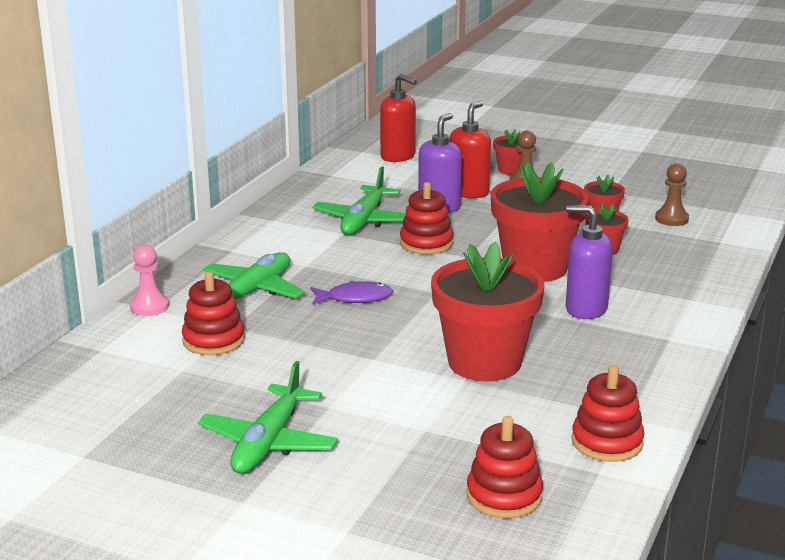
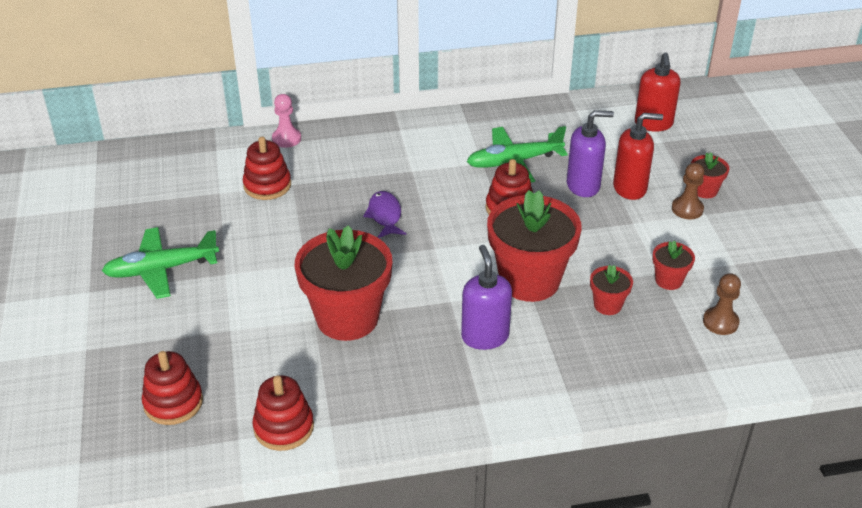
camera: 55 degrees right, 15 degrees up
(251, 292) = (347, 168): green plane -> none
(355, 298) = (385, 215): purple fish -> purple fish turned 150 degrees counterclockwise

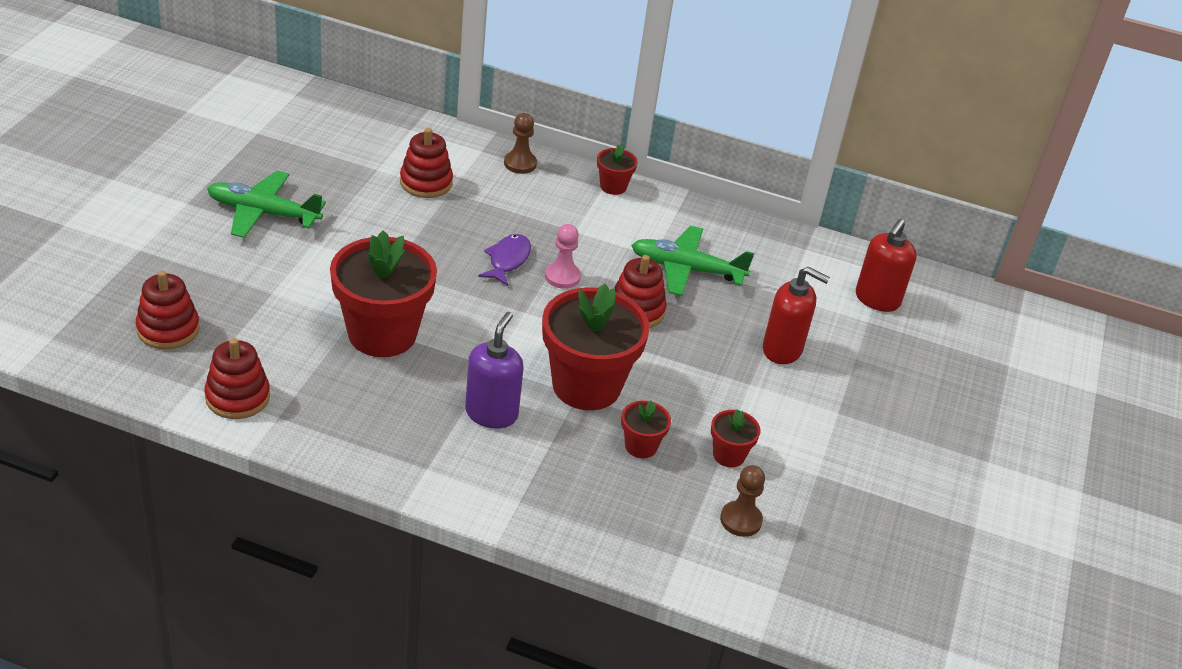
camera: 25 degrees right, 0 degrees up
(286, 139) = (485, 148): pink pawn -> pink pawn (562, 276)
(583, 186) = (735, 325): purple soap dispenser -> none
(687, 209) = (823, 398): brown pawn -> brown pawn (520, 164)
(705, 190) = (862, 390): red flower pot -> red flower pot (613, 186)

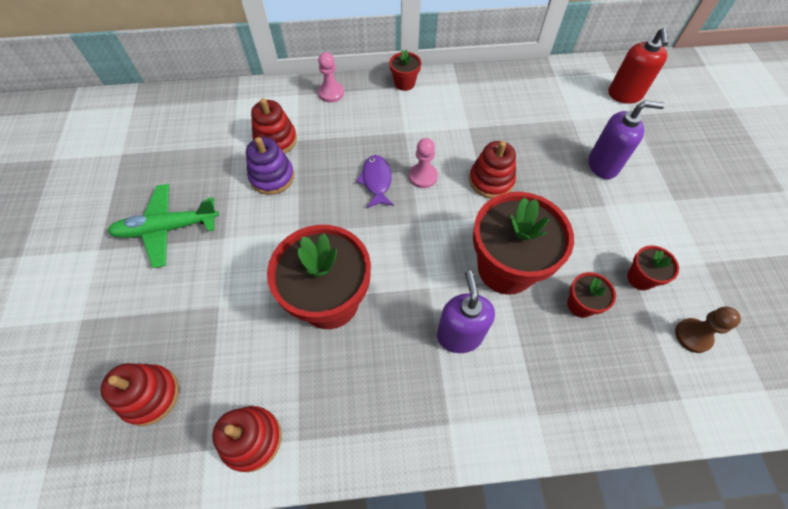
camera: 20 degrees left, 20 degrees up
(398, 213) = (272, 177): none -> purple stacking toy
(520, 164) = (331, 93): brown pawn -> pink pawn
(686, 269) = (497, 129): green plane -> none
(782, 350) = (603, 165): red soap dispenser -> purple soap dispenser

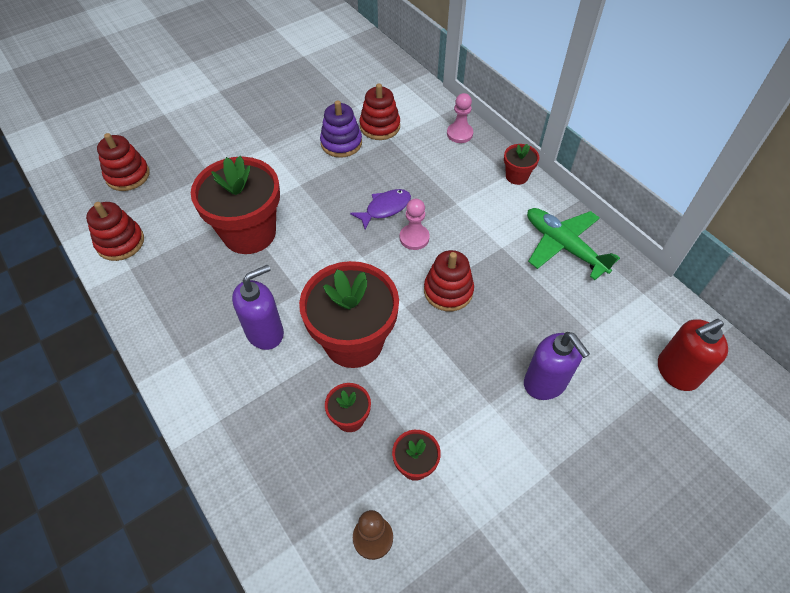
camera: 60 degrees right, 5 degrees down
(167, 229) = (256, 113): green plane -> green plane (563, 246)

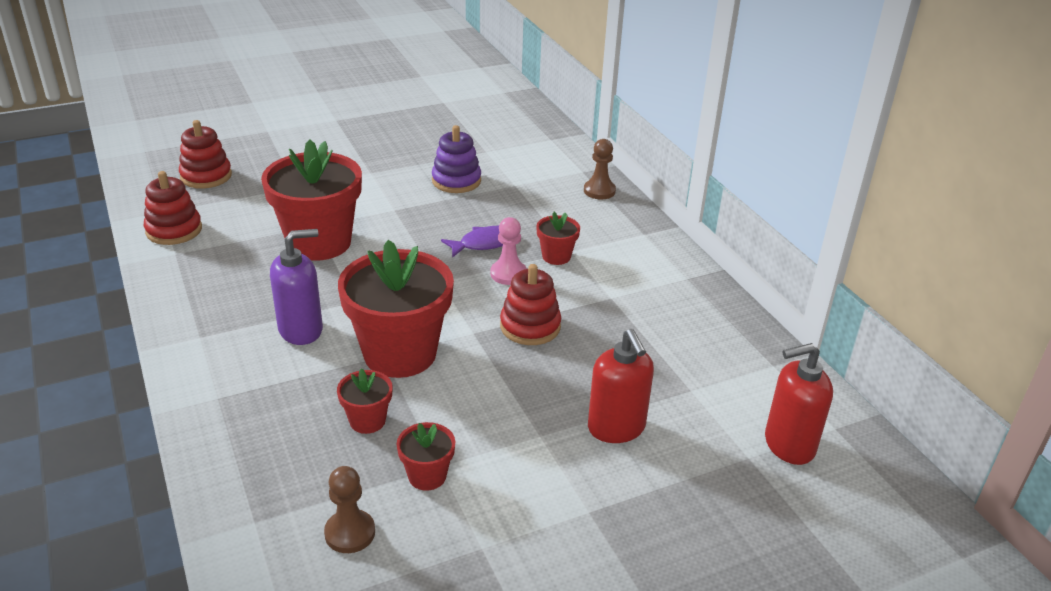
camera: 10 degrees right, 20 degrees down
(380, 126) = (507, 172): red stacking toy -> none
(459, 134) = (599, 191): pink pawn -> brown pawn
(516, 176) = (654, 237): red flower pot -> red flower pot (556, 256)
(545, 383) = (616, 428): purple soap dispenser -> red soap dispenser
(563, 246) = (688, 307): green plane -> none

